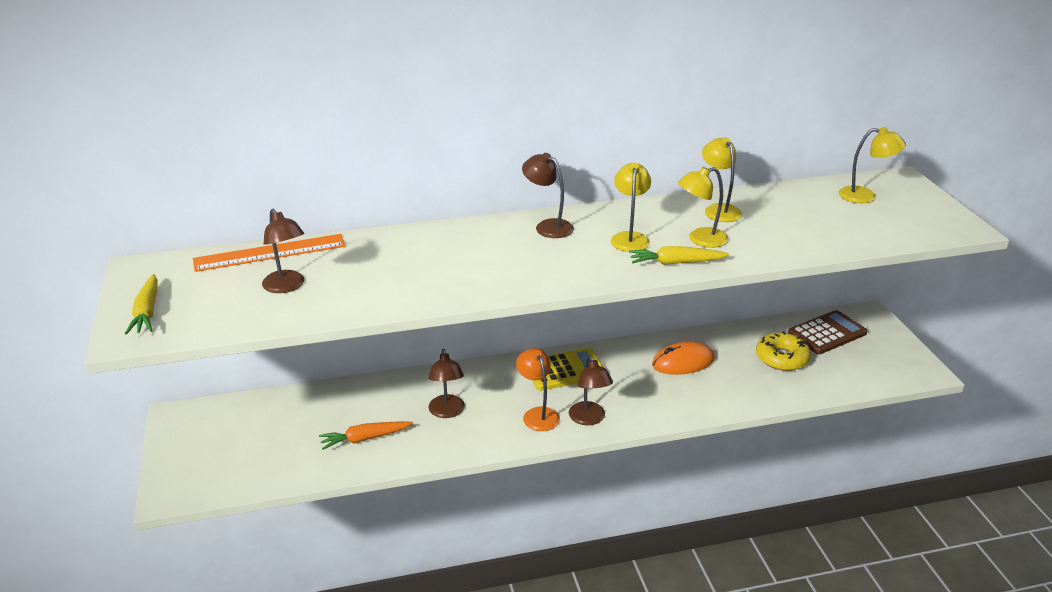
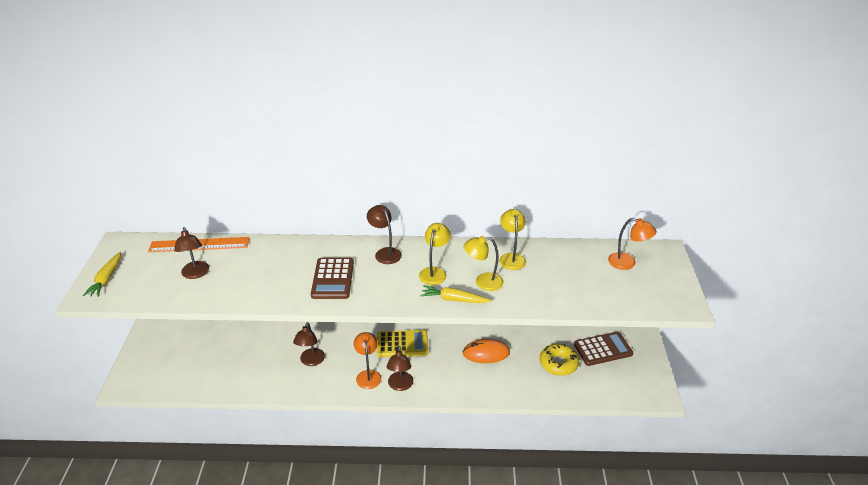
camera: 15 degrees right, 5 degrees up
(364, 439) = (251, 371): orange carrot -> none
(495, 264) = (333, 279): none -> brown calculator
(865, 196) = (627, 263): yellow lamp -> orange lamp

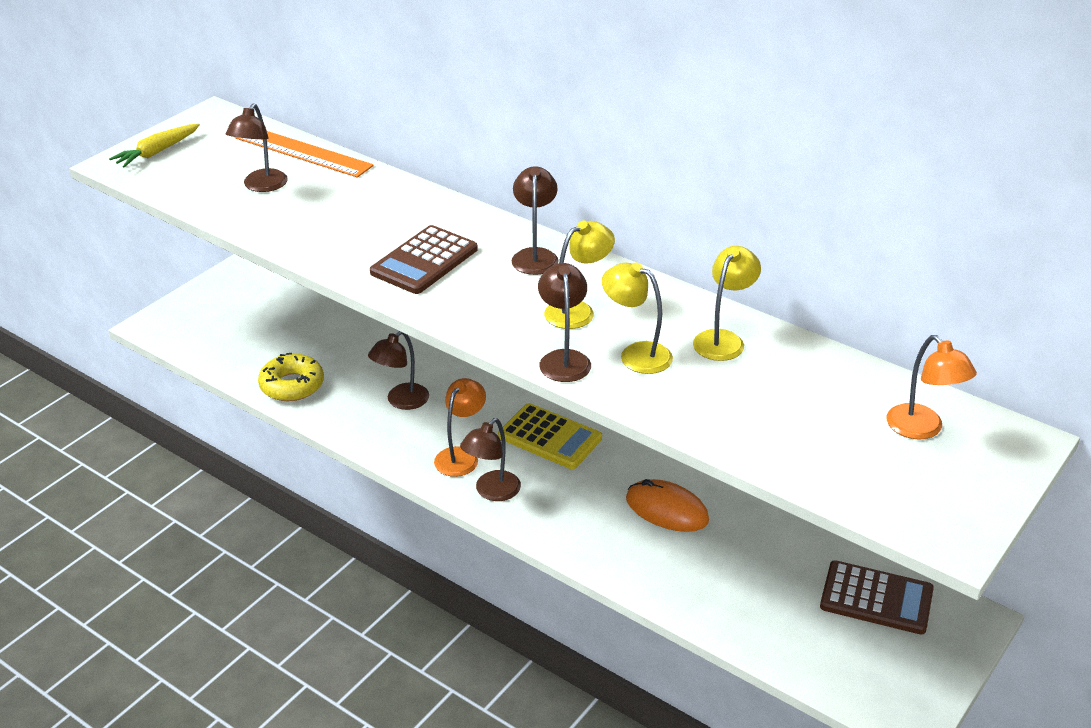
camera: 35 degrees right, 0 degrees up
(453, 299) = (564, 359): yellow carrot -> brown lamp
(558, 363) = (773, 582): yellow donut -> yellow donut (292, 385)

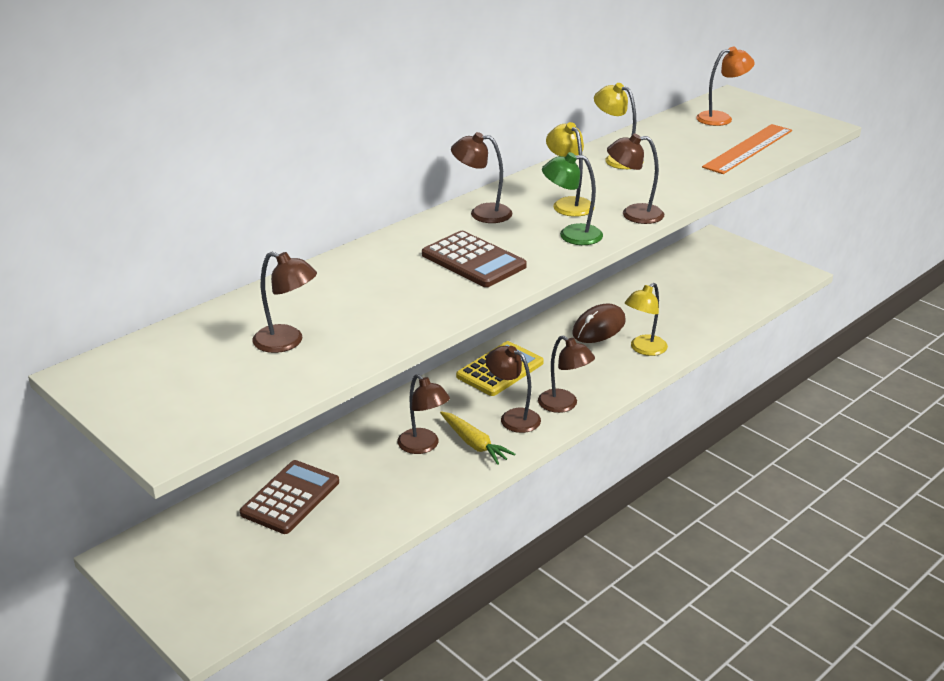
camera: 80 degrees left, 5 degrees down
(157, 152) = (158, 414): yellow carrot -> yellow carrot (474, 444)
(292, 385) = (371, 517): yellow donut -> none
(303, 151) = (223, 316): orange ruler -> orange ruler (748, 148)
(461, 456) = (513, 417): orange lamp -> brown lamp
(497, 317) = (571, 235): none -> green lamp
(636, 354) = (631, 189): yellow lamp -> yellow lamp (644, 349)
(666, 509) = (599, 327): orange mouse -> brown mouse
(876, 598) = (695, 265): brown calculator -> brown calculator (290, 498)

